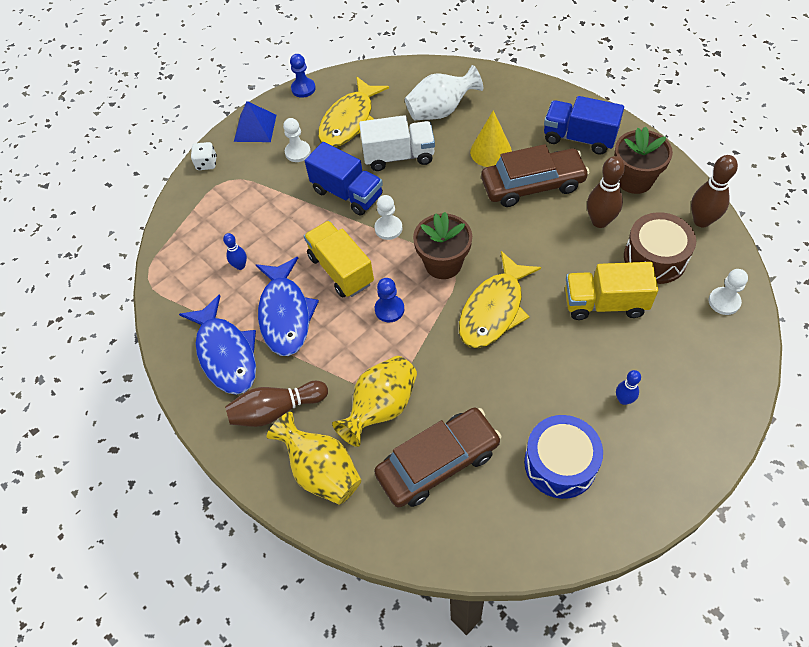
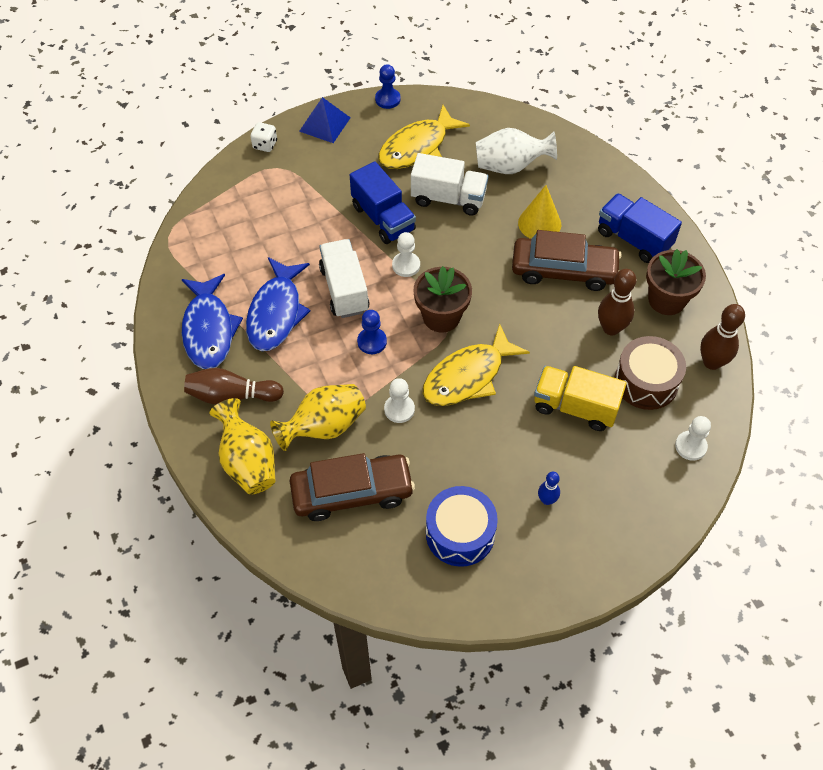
camera: 15 degrees right, 0 degrees up
(240, 266) = (255, 254): blue bowling pin -> none
(298, 152) = (354, 162): white pawn -> white pawn (399, 409)
(341, 270) = (344, 289): yellow truck -> white truck

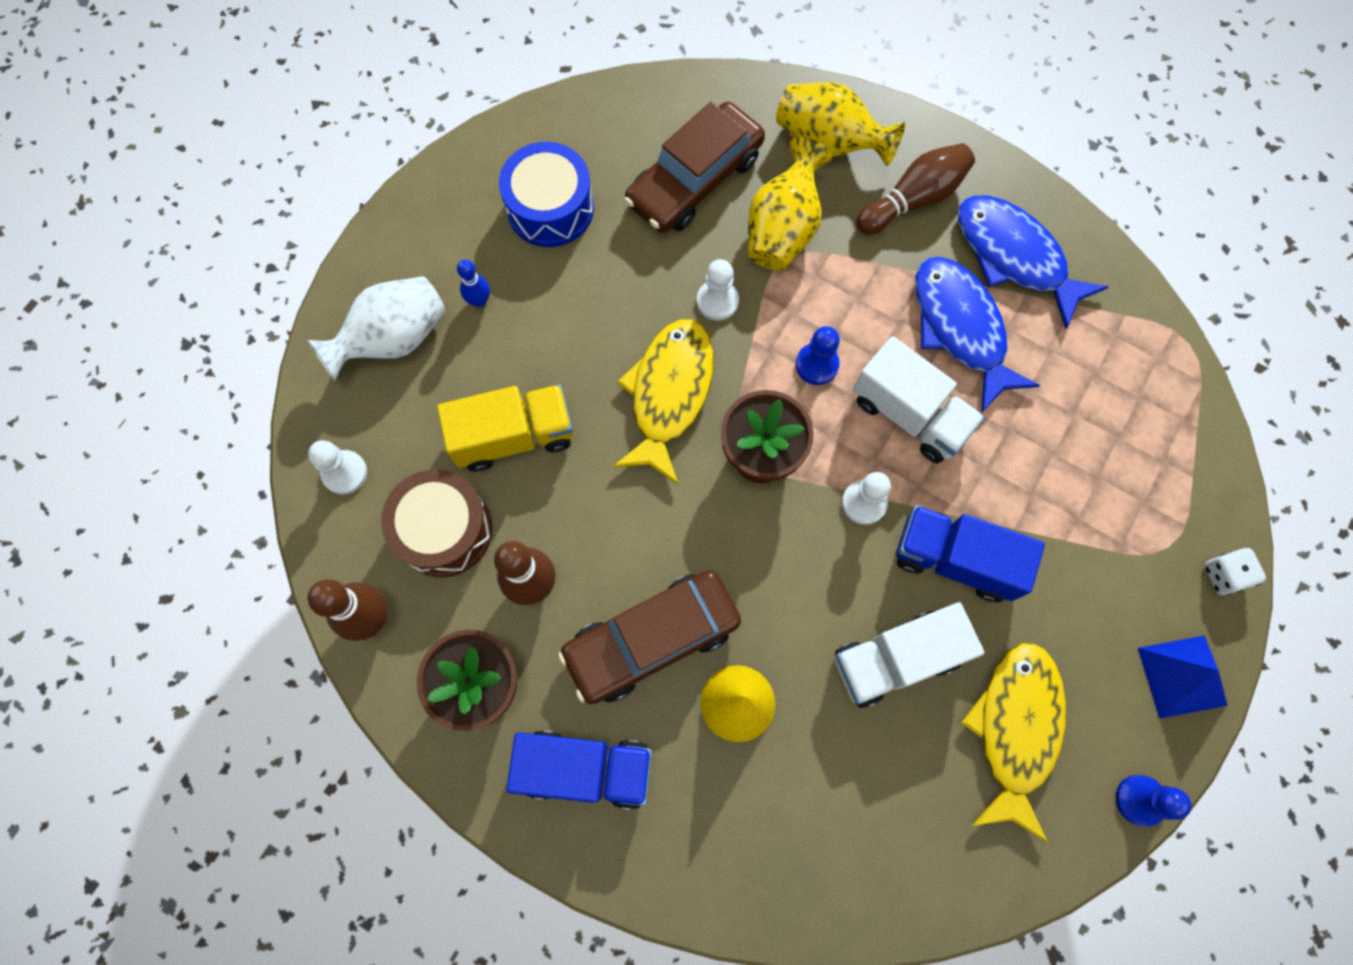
camera: 145 degrees right, 15 degrees up
(510, 166) = (853, 790): white vase -> white vase (393, 339)

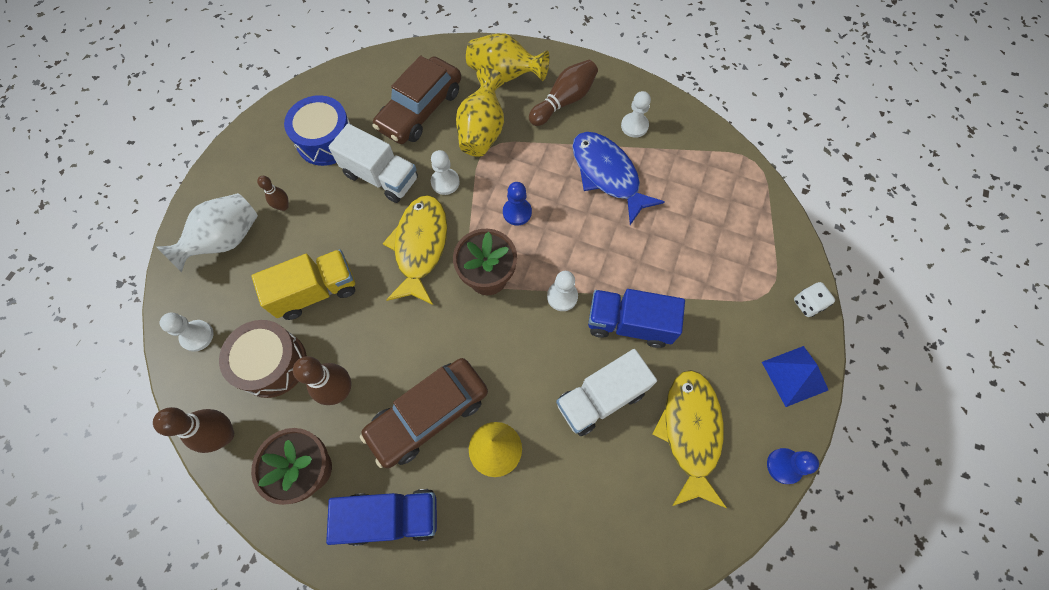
camera: 10 degrees left, 5 degrees down
(479, 301) = (283, 206): blue bowling pin -> brown bowling pin
(910, 414) = (583, 234): white truck -> white truck (381, 177)
(1014, 256) = (634, 126): blue fish -> white pawn

